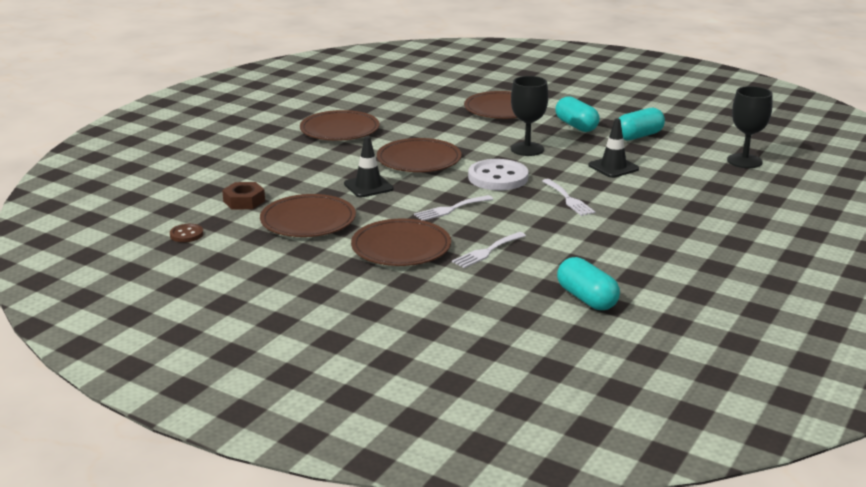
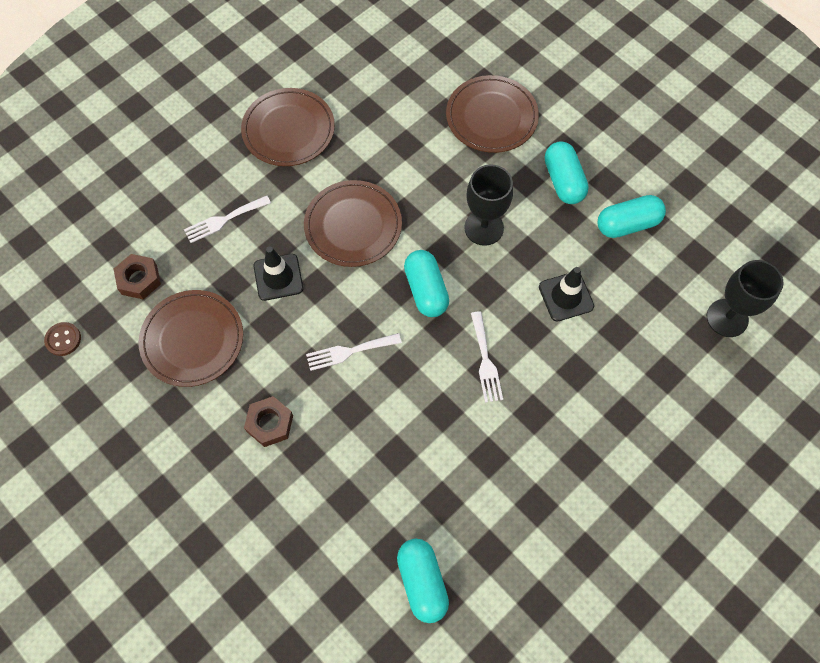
camera: 15 degrees right, 40 degrees up
(401, 247) = (270, 423): brown plate -> brown nut
(487, 251) = (355, 456): white fork -> white fork (224, 220)
(498, 177) = (426, 290): white button -> turquoise capsule

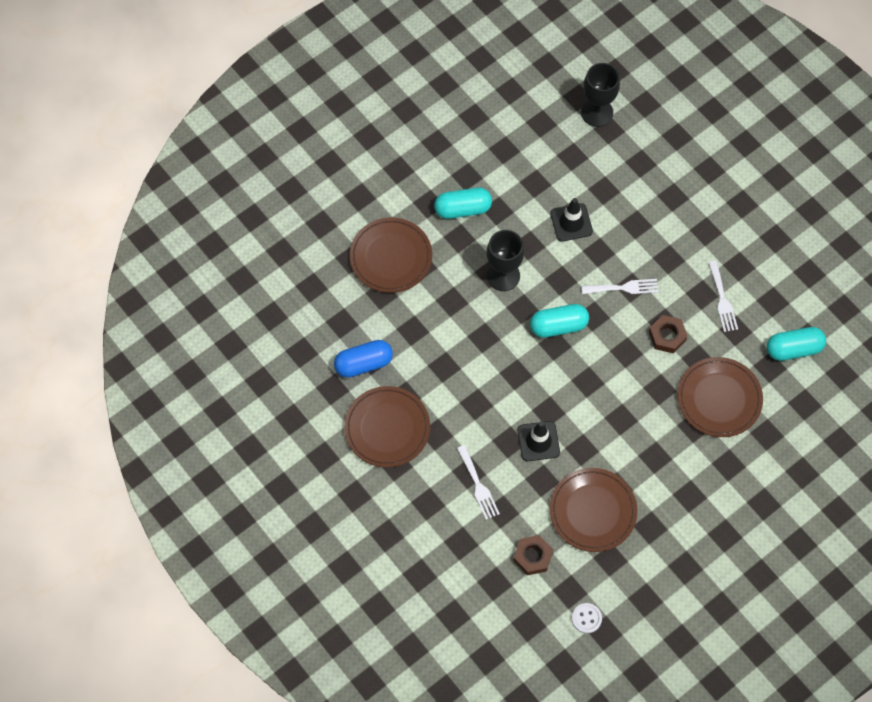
camera: 85 degrees left, 0 degrees up
(63, 339) = (586, 618): brown button -> white button
(270, 423) = (669, 451): brown nut -> brown nut (667, 336)
(349, 352) = (610, 388): white fork -> white fork (722, 300)
(353, 226) = (493, 379): brown plate -> brown plate (719, 399)
(362, 103) = (363, 363): none -> blue capsule
(627, 224) = (508, 167): turquoise capsule -> none

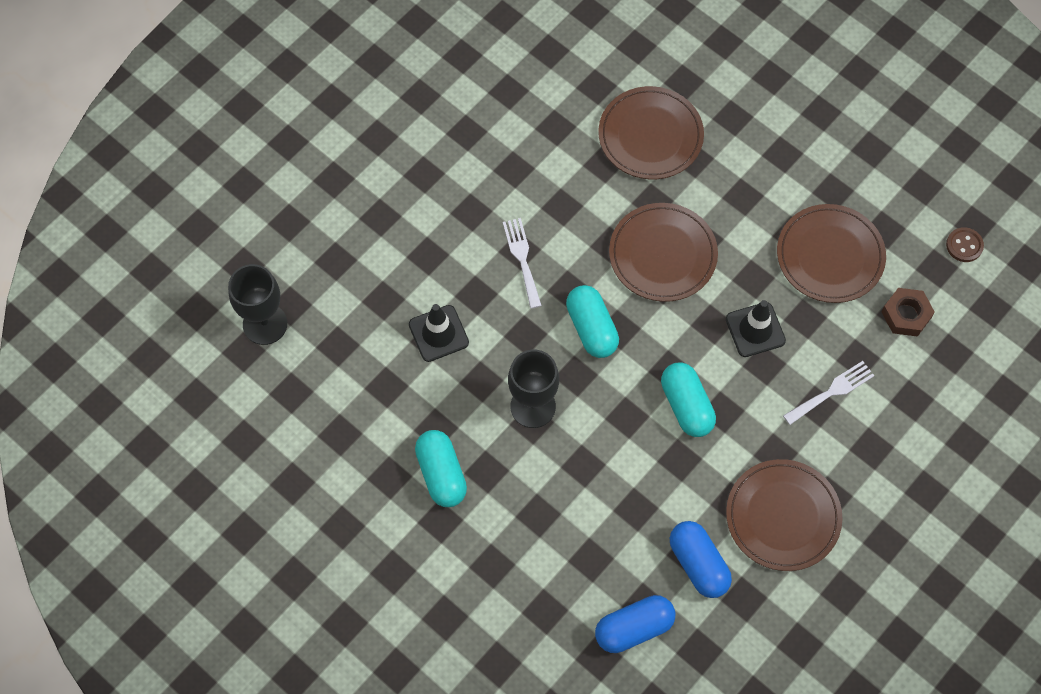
camera: 100 degrees left, 0 degrees up
(327, 313) = (634, 628): none -> blue capsule
(391, 257) = (532, 557): brown plate -> brown plate (662, 254)
(586, 618) = (964, 245): white button -> brown button
(667, 336) = (579, 201): brown nut -> none
(722, 300) = (517, 145): white fork -> none
(793, 349) = (567, 63): turquoise capsule -> turquoise capsule (686, 406)

